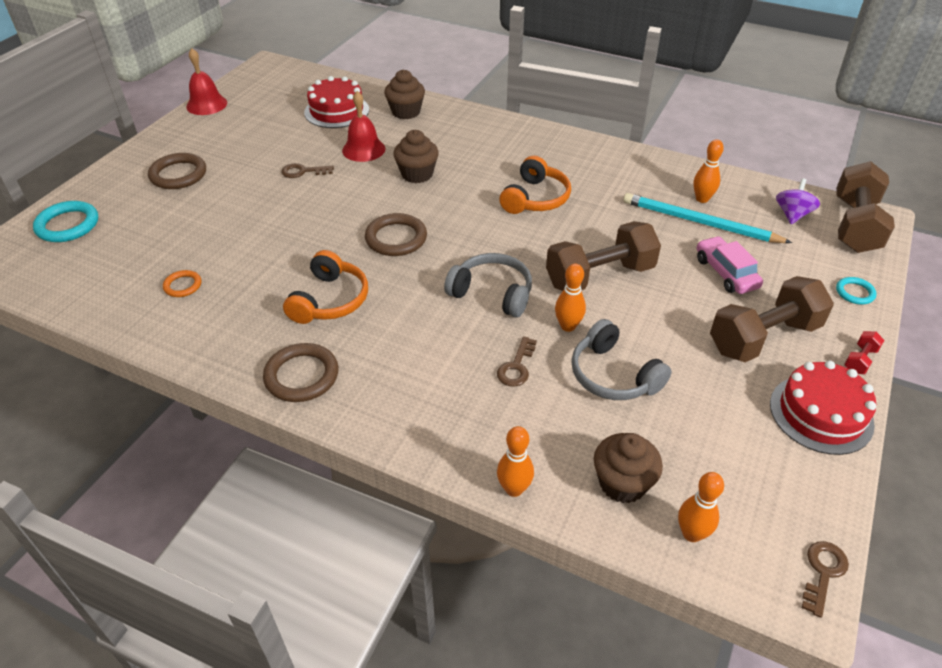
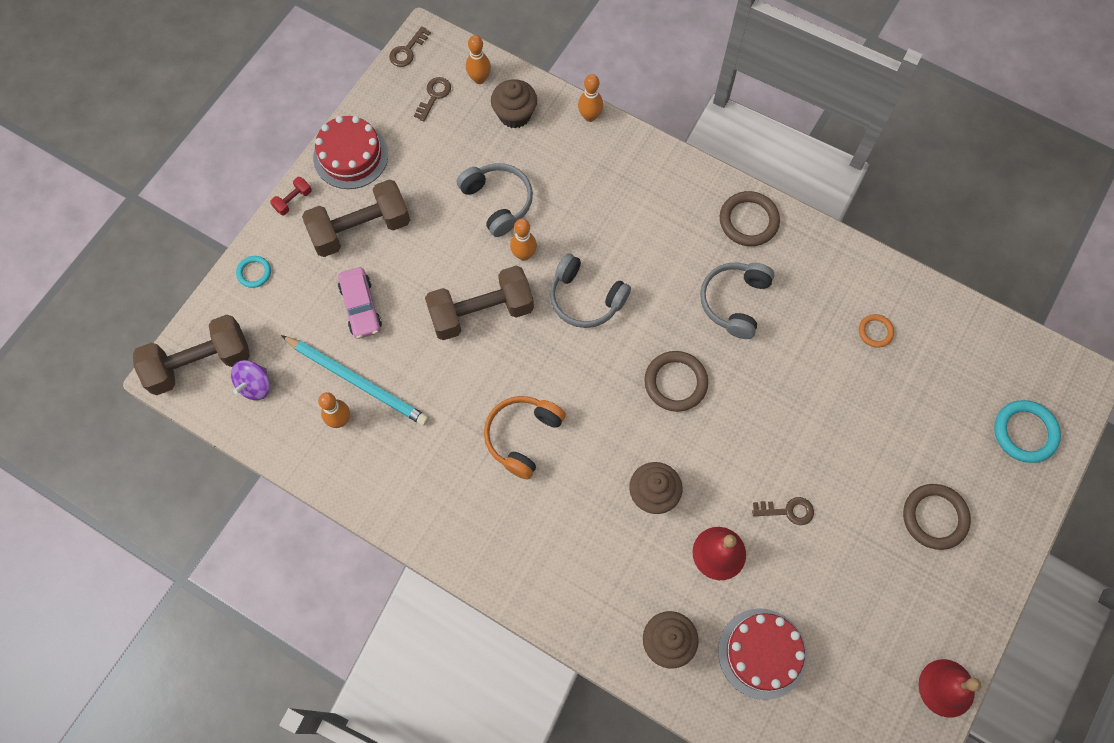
camera: 175 degrees left, 25 degrees up
(330, 300) = (734, 302): orange headphones -> grey headphones
(516, 367) = (574, 216): brown key -> brown key (434, 96)
(854, 225) = (200, 363): brown dumbbell -> brown dumbbell turned 45 degrees clockwise

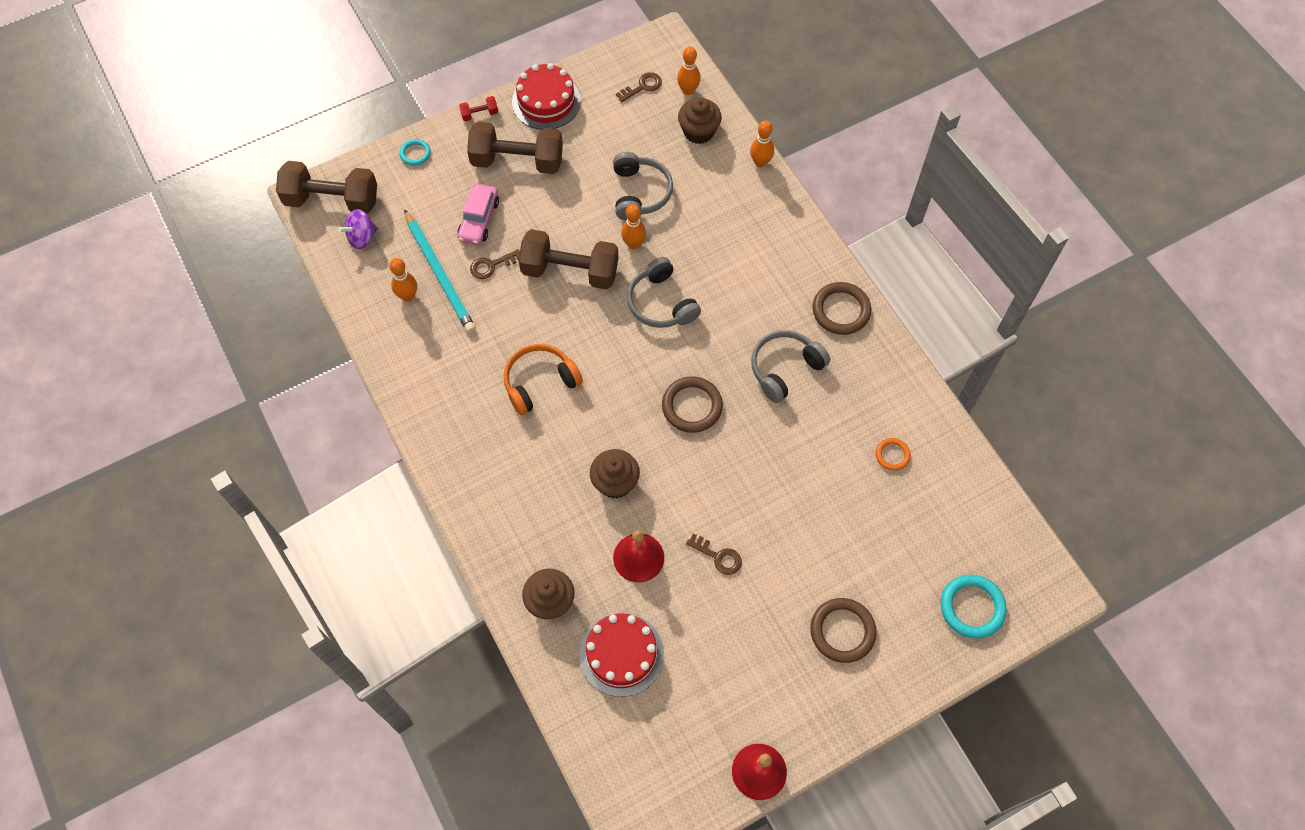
camera: 30 degrees right, 5 degrees down
(407, 51) = (644, 42): brown key -> brown key (491, 265)

